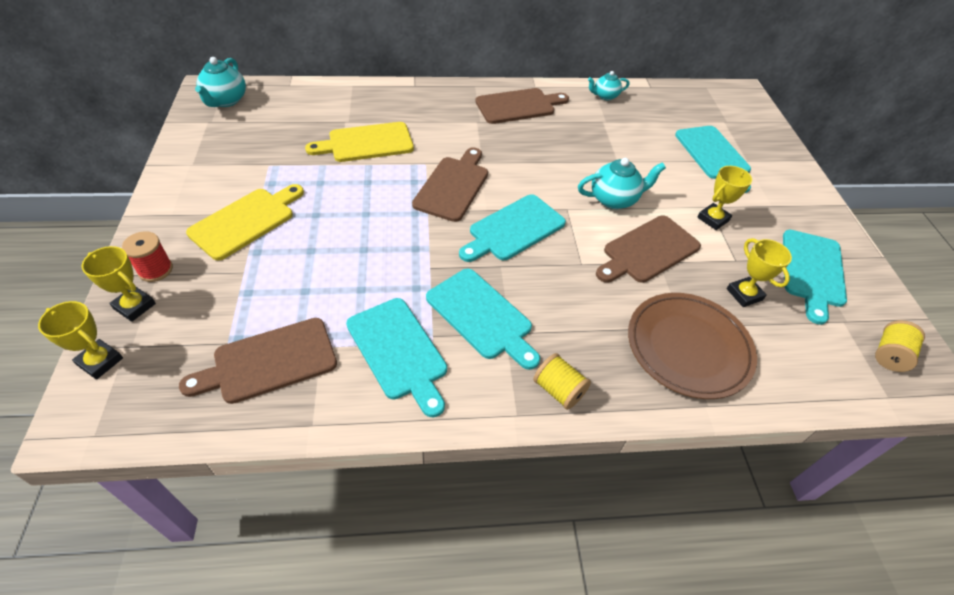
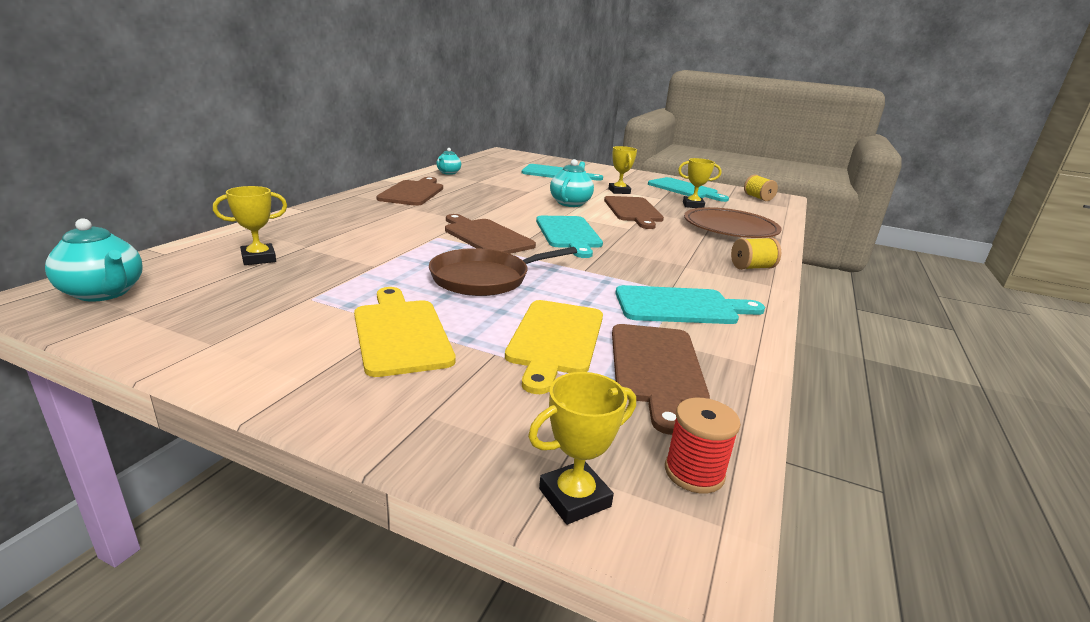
camera: 60 degrees left, 25 degrees down
(135, 306) = (479, 446): yellow trophy -> yellow trophy (258, 258)
(155, 270) = (418, 415): red spool -> red spool (694, 472)
(362, 220) = (484, 278): none -> brown pan
(366, 143) = (361, 248): yellow cutting board -> yellow cutting board (555, 339)
(481, 316) = (660, 269): turquoise cutting board -> none

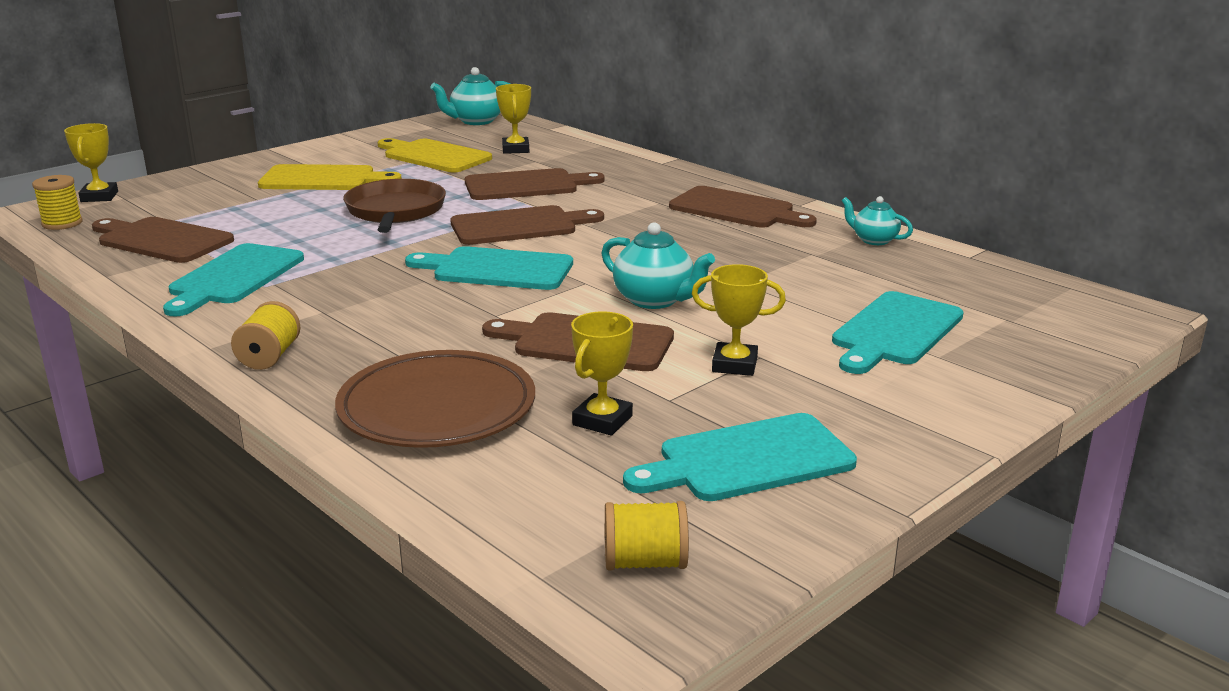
camera: 115 degrees right, 0 degrees up
(385, 243) = (526, 185): none -> brown cutting board
(555, 339) = (249, 218): yellow cutting board -> yellow cutting board (434, 156)
(694, 472) = (62, 223): red spool -> yellow spool

